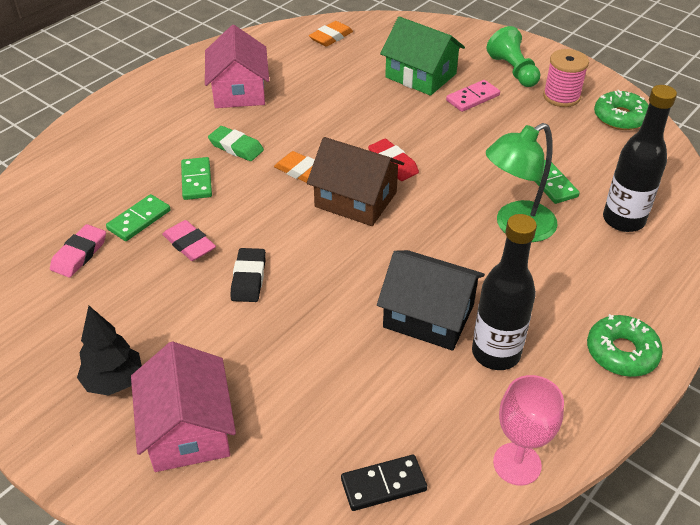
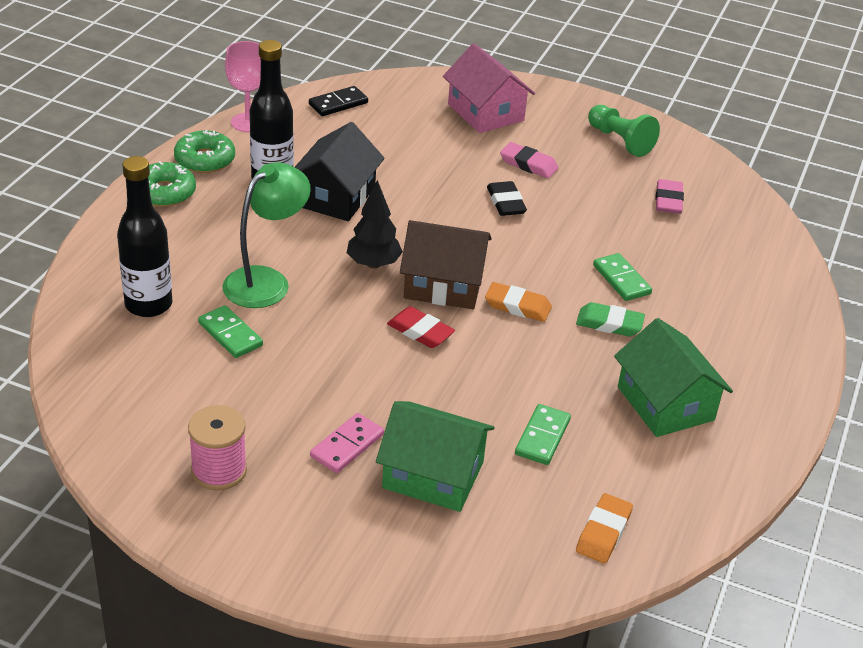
camera: 160 degrees right, 5 degrees down
(114, 382) = (558, 128): black tree -> black tree (373, 264)
(139, 220) = (643, 235): green domino -> green domino (542, 437)
(189, 244) = (579, 221): pink eraser -> pink eraser (528, 164)
(239, 91) = (665, 403): pink house -> green house
(428, 316) = (335, 196): black house -> black house turned 75 degrees counterclockwise
(513, 70) = (296, 511): green pawn -> green pawn (620, 141)
(620, 117) = (135, 447): green donut -> green donut (205, 160)

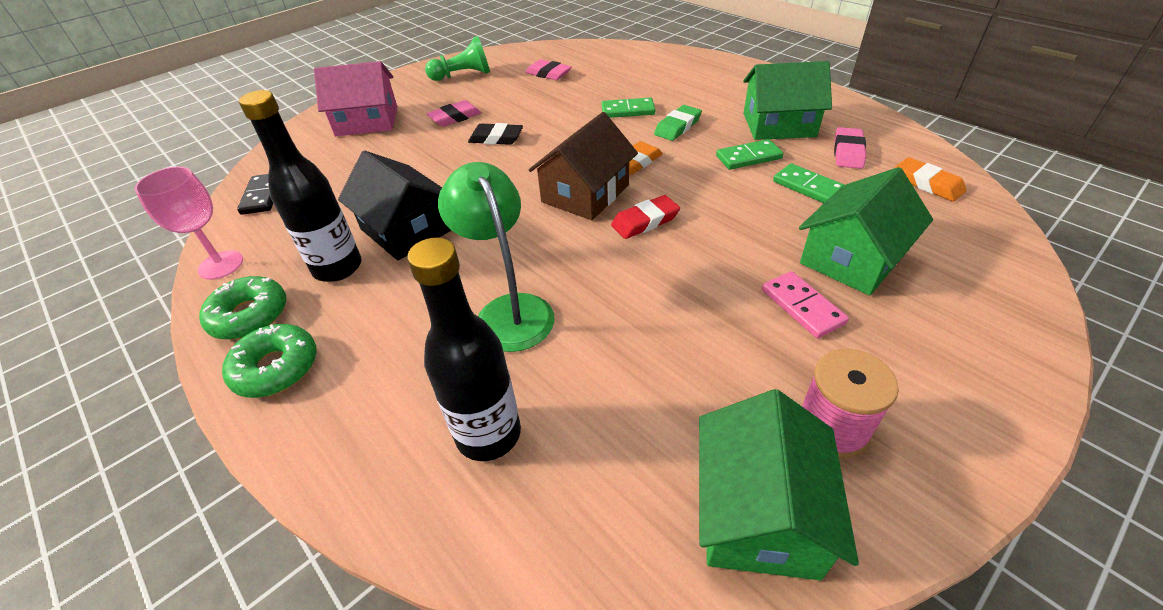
camera: 60 degrees left, 5 degrees up
(134, 439) = (758, 512): none -> green house
(230, 334) = (587, 362): green domino -> green domino (748, 157)
(373, 264) = (529, 228): black tree -> none
(636, 465) = (848, 152): none -> pink eraser

